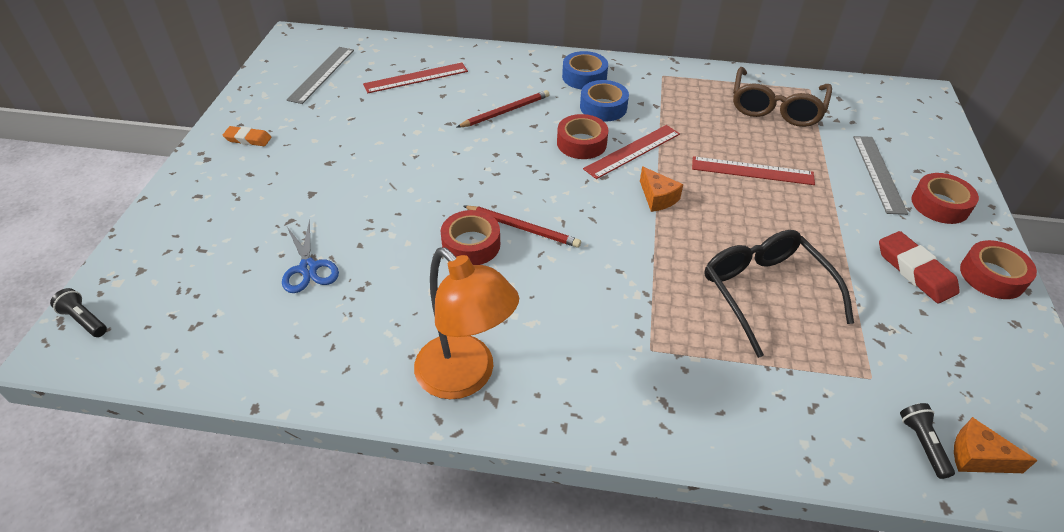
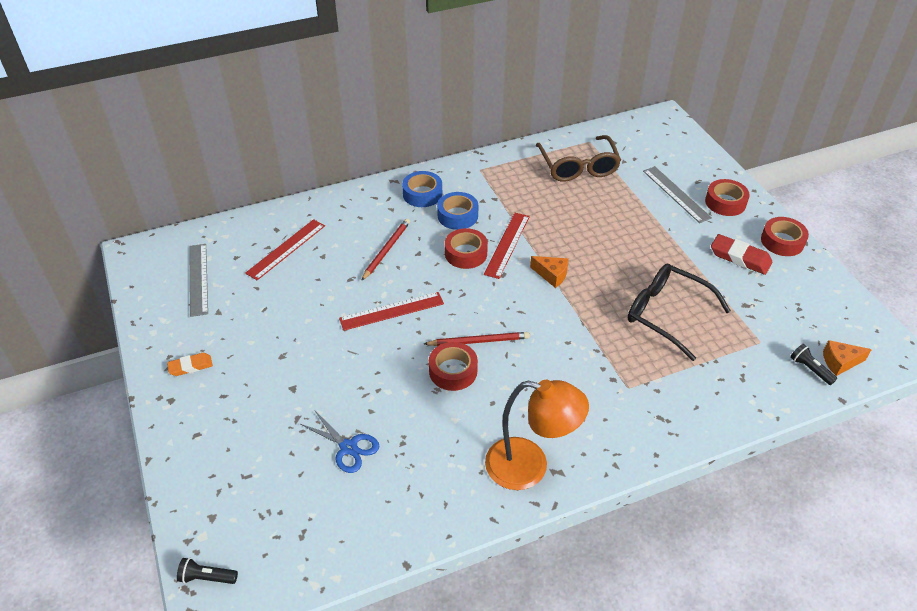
camera: 30 degrees left, 0 degrees up
(752, 171) = (598, 226): red ruler -> red ruler (391, 311)

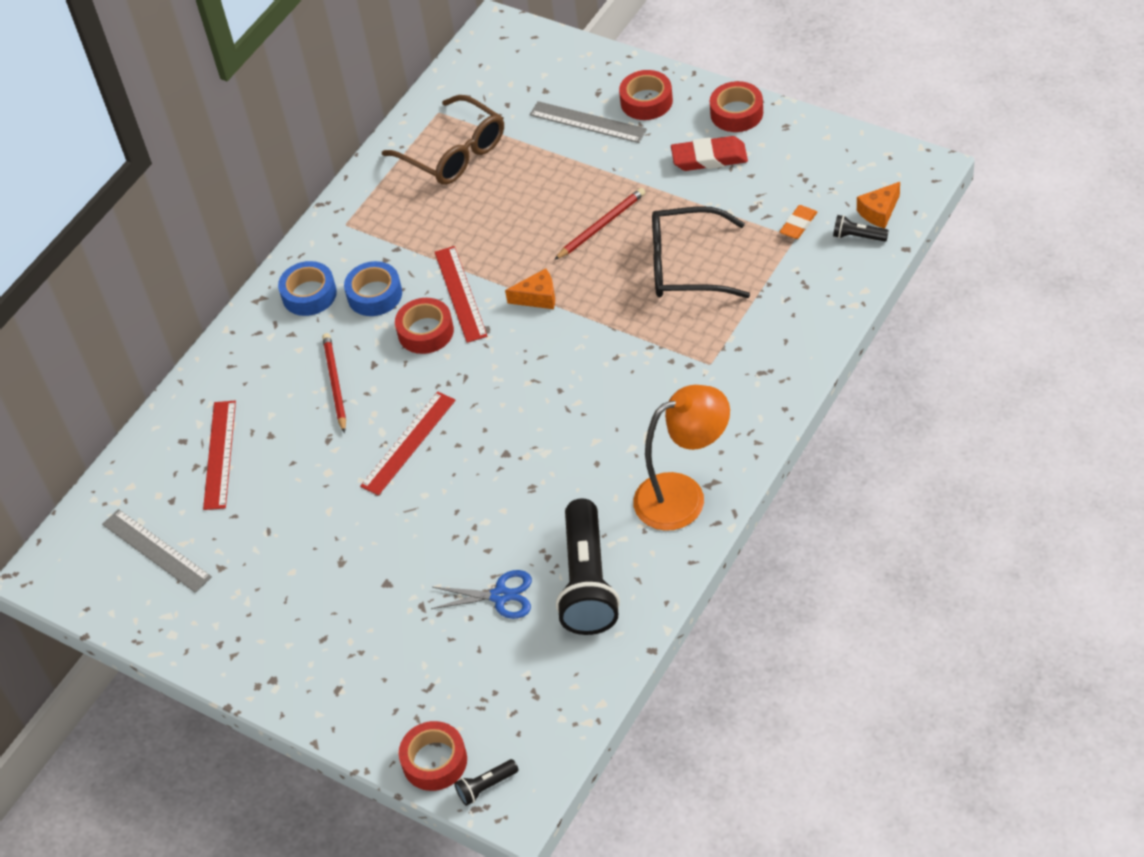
camera: 30 degrees left, 5 degrees up
(190, 366) = (255, 637): orange eraser -> orange eraser (798, 225)
(411, 480) = (588, 582): none -> black flashlight
(453, 371) = (530, 459): red tape -> red tape (434, 761)
(479, 341) = (528, 414): red pencil -> red pencil (601, 225)

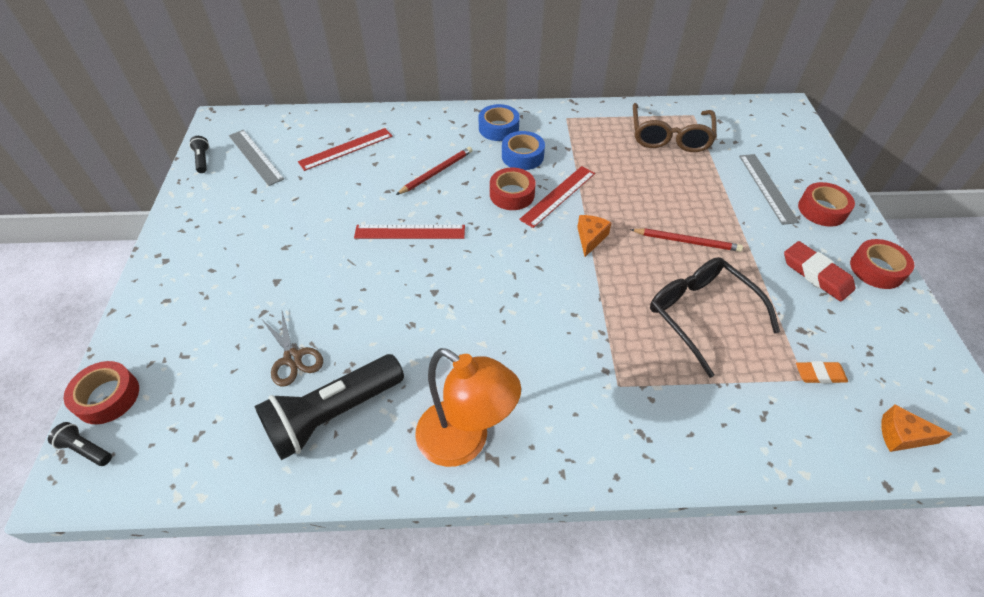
camera: 50 degrees right, 0 degrees up
(156, 550) = (255, 157): grey ruler -> grey ruler turned 45 degrees counterclockwise
(500, 596) = (293, 358): blue scissors -> brown scissors
(538, 297) = (590, 238): orange cheese -> orange cheese turned 120 degrees counterclockwise
(858, 236) = (857, 432): black flashlight -> black flashlight (202, 160)

